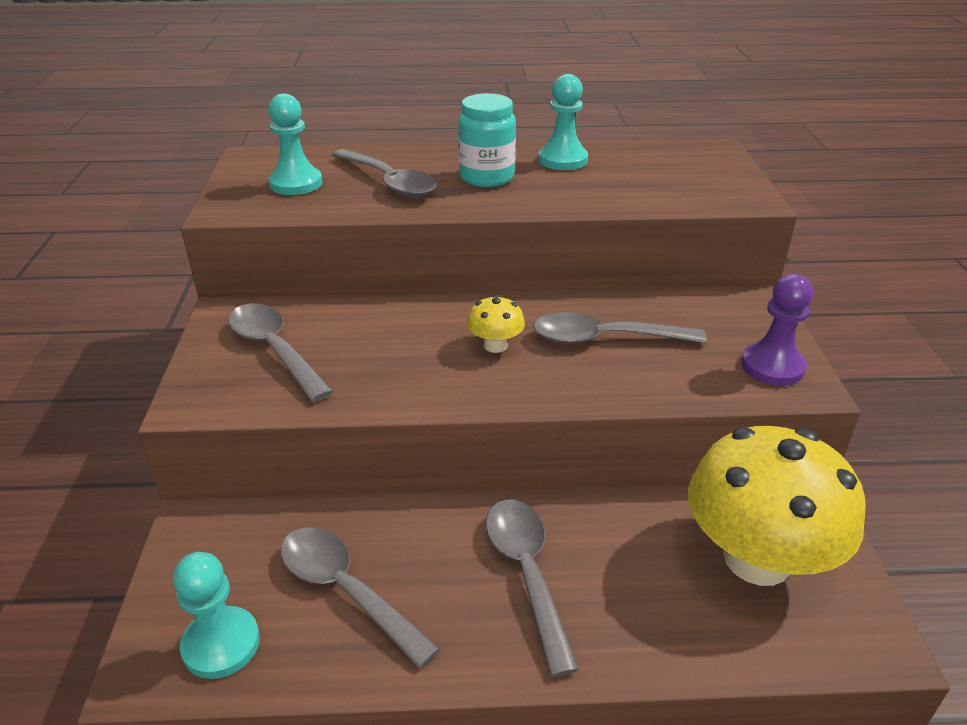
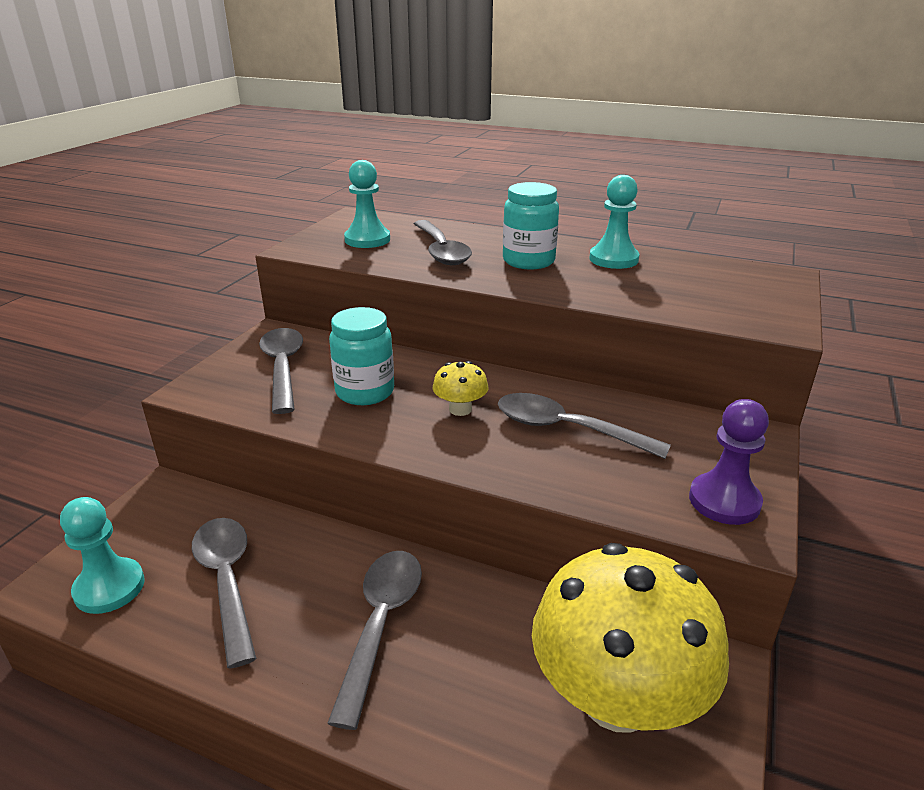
camera: 25 degrees right, 5 degrees down
(387, 353) = (365, 392): none -> turquoise jar

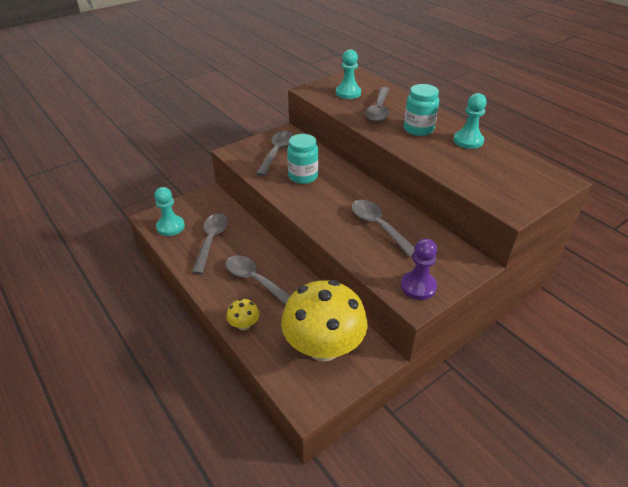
camera: 30 degrees right, 10 degrees up
(381, 624) = (255, 280): grey spoon -> grey spoon turned 90 degrees counterclockwise
(460, 409) = (338, 199): yellow mushroom -> yellow mushroom (244, 325)

